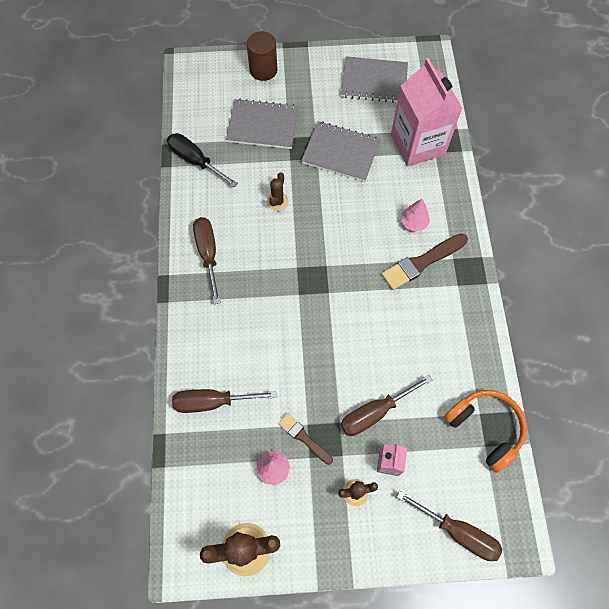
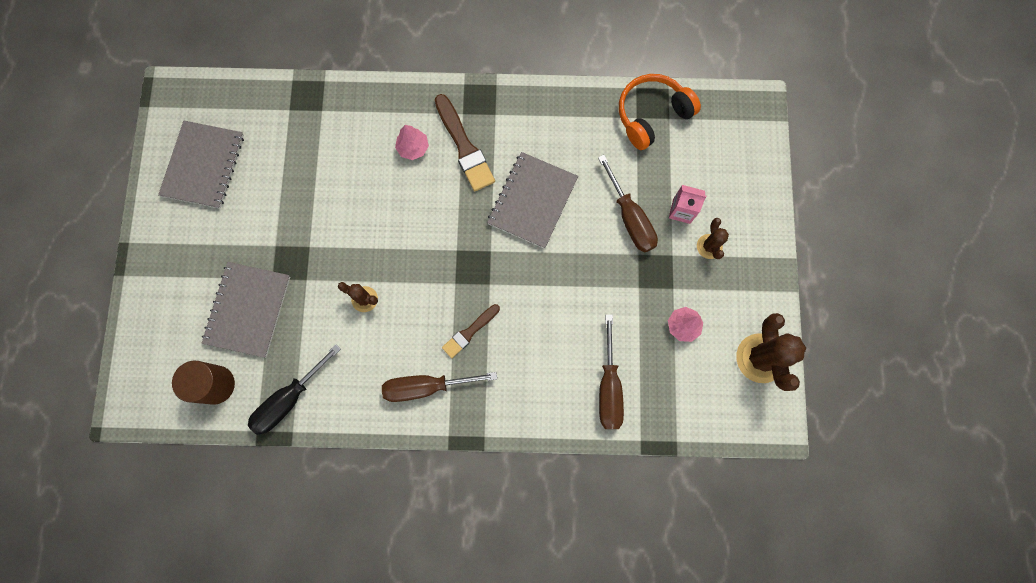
camera: 85 degrees left, 10 degrees up
(263, 70) = (157, 303): brown cylinder -> brown cylinder (216, 385)
(304, 438) = (652, 292): brown brush -> brown brush (469, 332)
(341, 152) = (305, 218): grey notebook -> grey notebook (532, 201)
(417, 144) = (307, 128): pink carton -> none
(457, 532) = (748, 157): brown screwdriver -> none

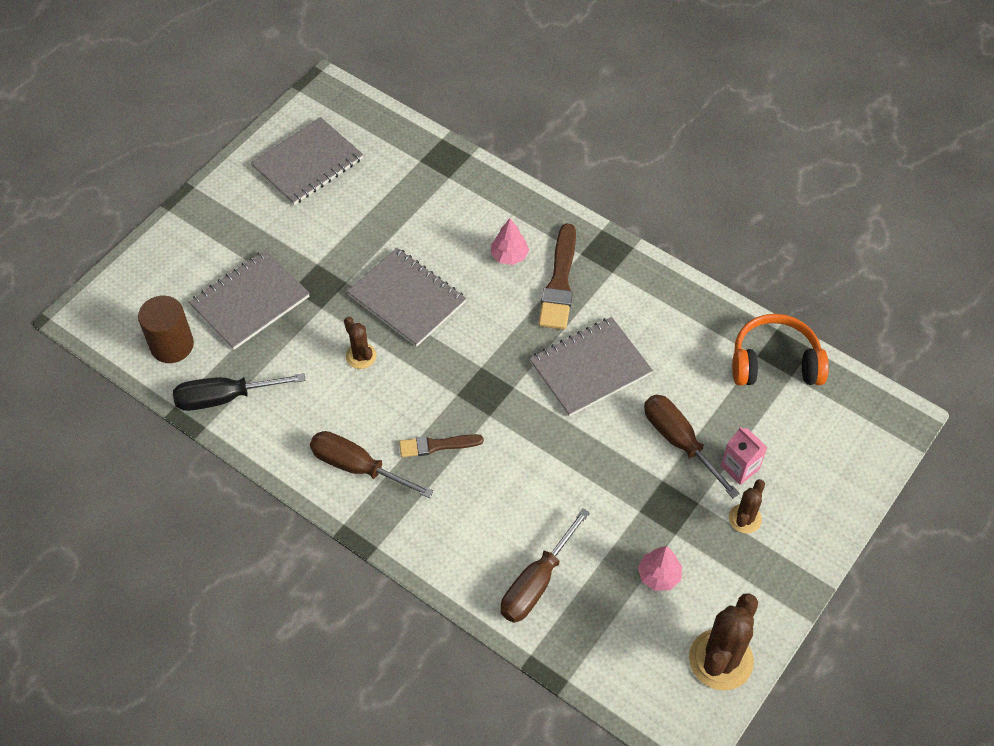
camera: 35 degrees right, 20 degrees down
(364, 231) = (407, 298): none -> grey notebook
(630, 218) = (679, 441): brown screwdriver -> brown screwdriver turned 135 degrees clockwise

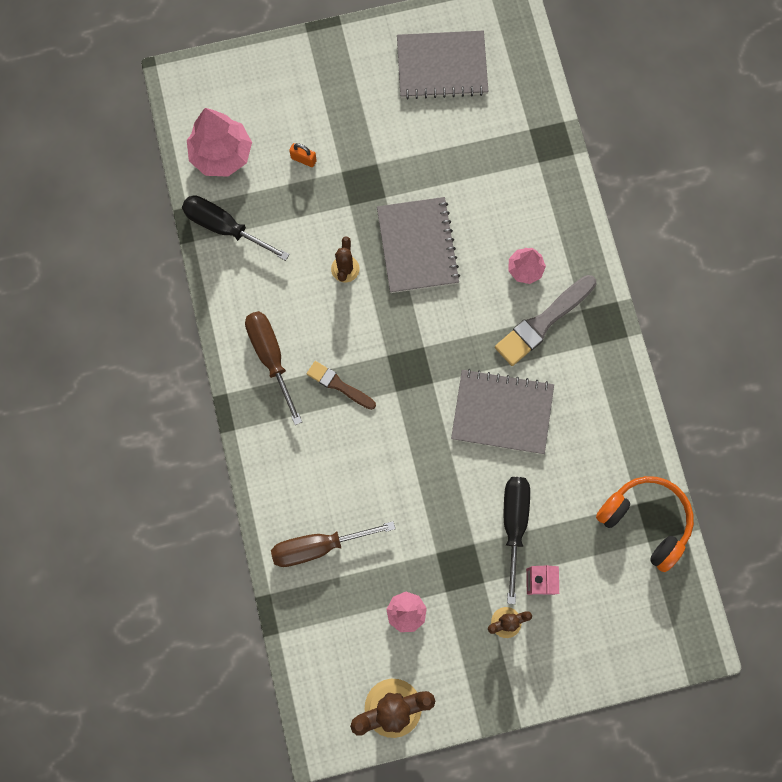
camera: 40 degrees right, 20 degrees up
(172, 345) = (221, 154): brown cylinder -> pink tree
(250, 301) = (303, 159): grey notebook -> orange padlock
(559, 282) = (543, 322): brown brush -> grey brush
(679, 441) = (514, 524): brown screwdriver -> black screwdriver

